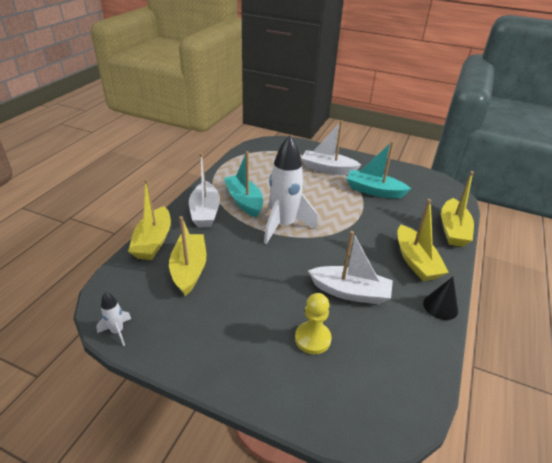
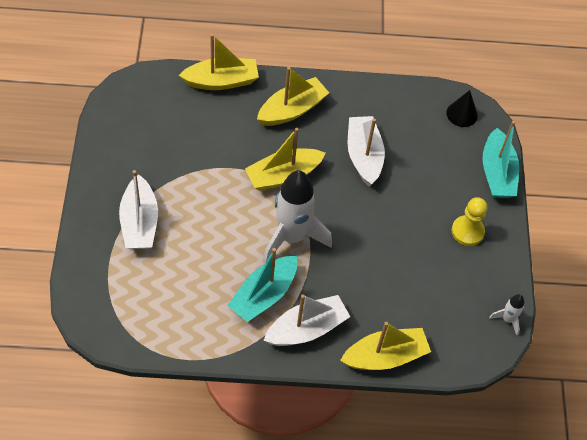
camera: 115 degrees left, 20 degrees up
(189, 269) = (406, 299): yellow boat -> yellow boat (283, 175)
(312, 339) = (432, 172): yellow pawn -> yellow pawn (467, 231)
(374, 191) = (173, 161): turquoise boat -> turquoise boat (497, 173)
(440, 306) = (345, 88): black cone -> black cone (462, 114)

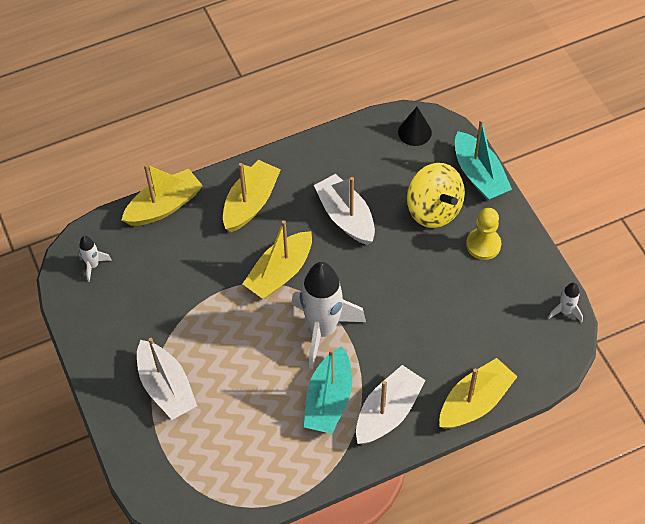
camera: 20 degrees left, 0 degrees up
(139, 102) = (93, 265): none -> white rocket
(441, 183) = (434, 209): none -> yellow spinning top

